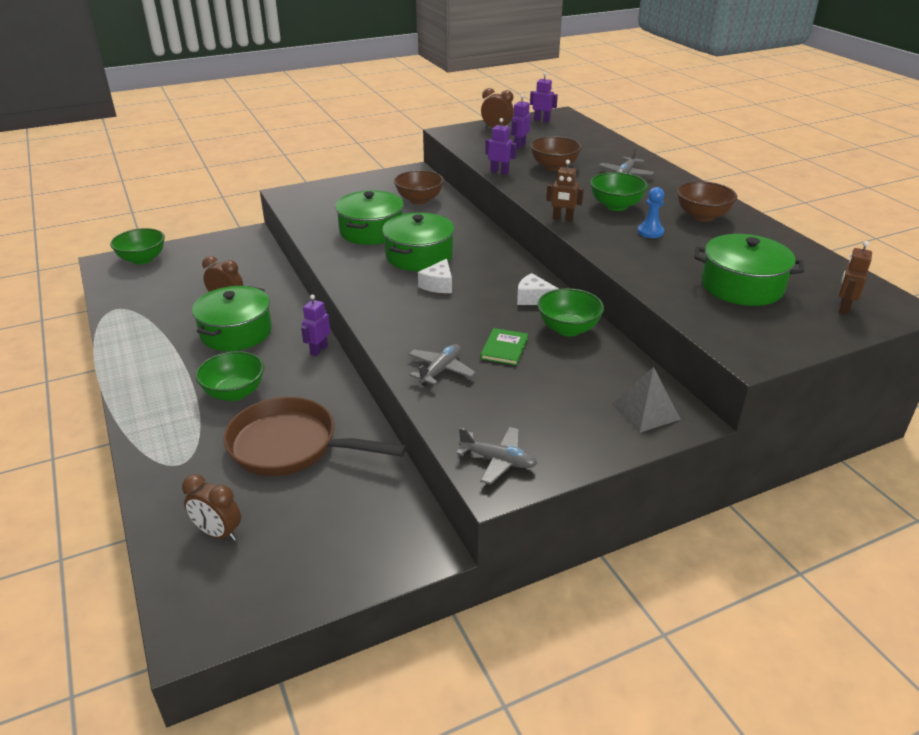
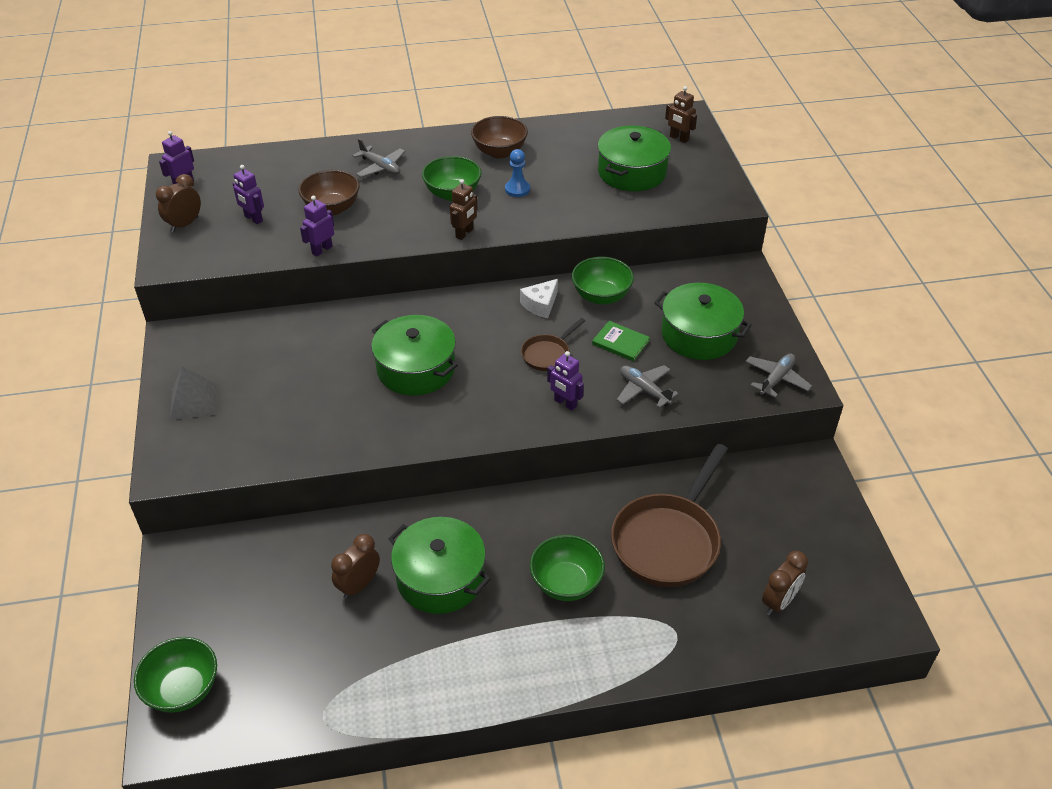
camera: 75 degrees left, 10 degrees up
(318, 350) = (507, 503): purple robot -> purple robot (565, 403)
(371, 231) = (332, 399): green pot -> green pot (699, 335)
(419, 200) = (268, 345): brown bowl -> none
(438, 285) = (487, 365): white cheese -> none
(467, 311) = (548, 354): none -> brown pan
(645, 411) = (730, 286): grey pyramid -> grey pyramid (193, 401)

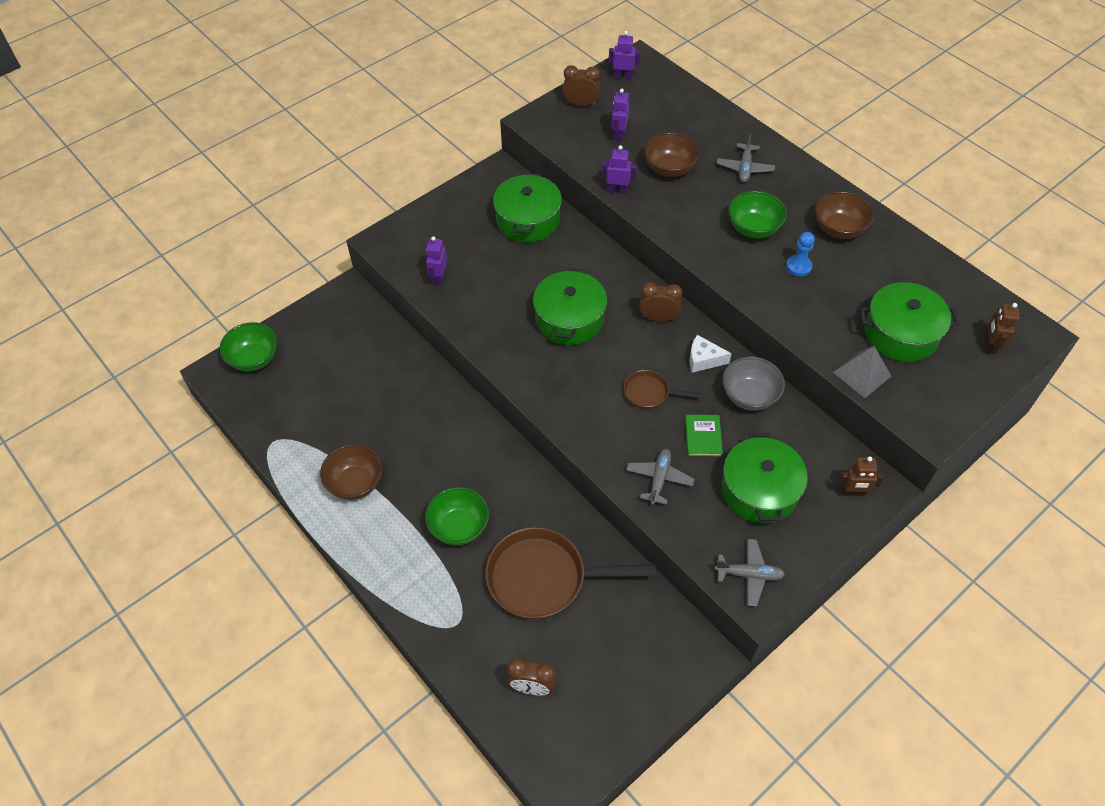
camera: 60 degrees right, 10 degrees up
(193, 401) = (448, 217): grey pyramid -> grey pyramid (862, 374)
(359, 585) = (382, 403): brown clock -> brown clock (658, 318)
(440, 578) = (416, 446): green pot -> green pot (528, 220)
(445, 654) = (355, 483): none -> brown bowl
(464, 233) = (710, 262): brown robot -> brown robot (853, 493)
(565, 403) = (603, 431): purple robot -> purple robot (439, 277)
(601, 296) = (749, 396): green bowl -> grey bowl

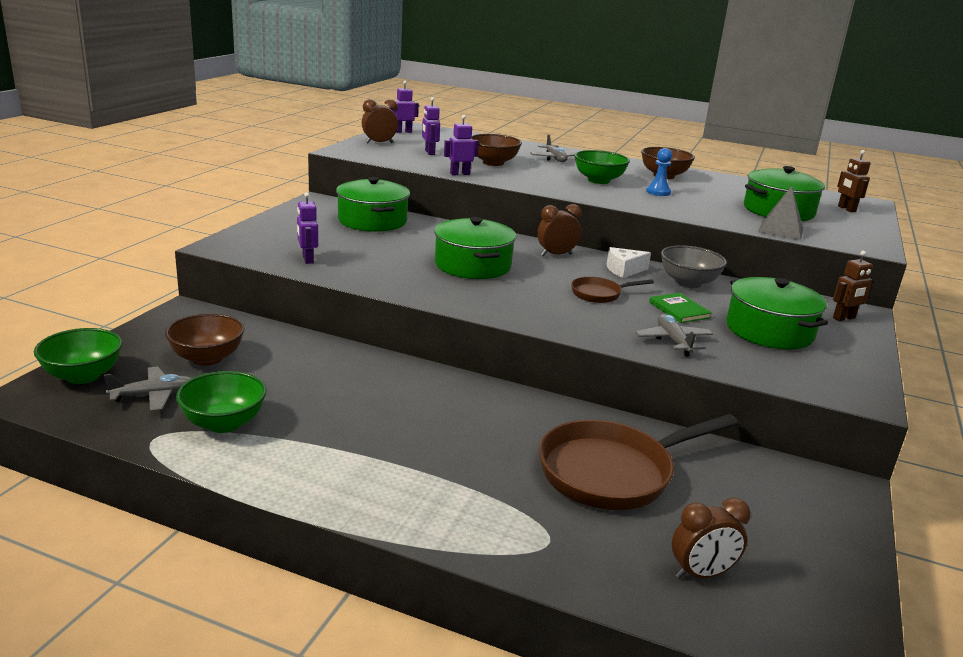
camera: 30 degrees left, 30 degrees down
(355, 483) = (303, 449): brown bowl -> brown bowl (207, 358)
(459, 527) = (472, 455): green bowl -> green bowl (224, 423)
(749, 575) = (834, 383): grey plane -> grey plane (153, 396)

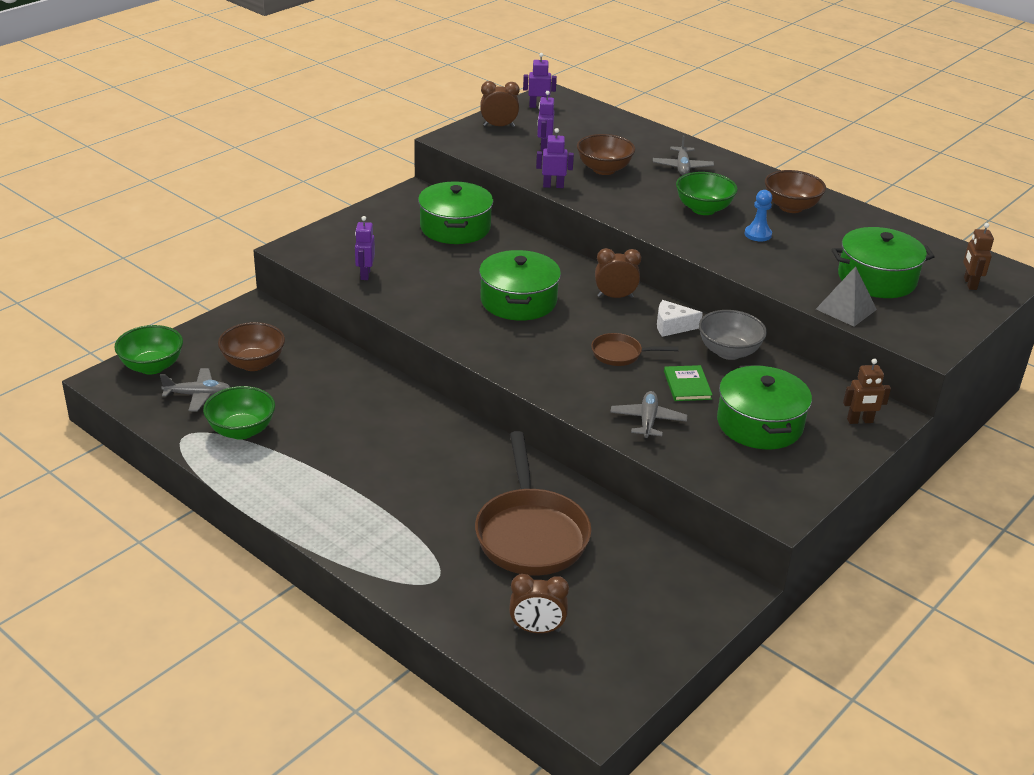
camera: 20 degrees right, 10 degrees up
(613, 472) = (530, 533): brown pan -> brown pan turned 90 degrees counterclockwise

